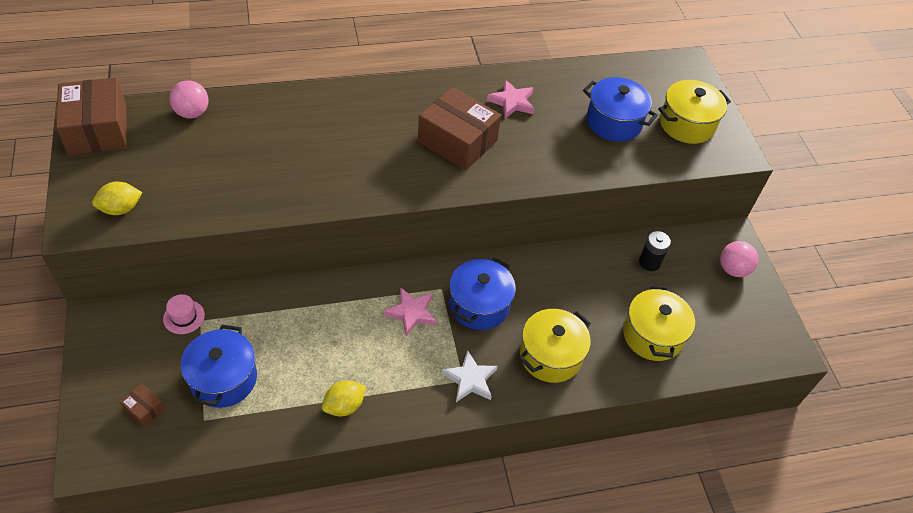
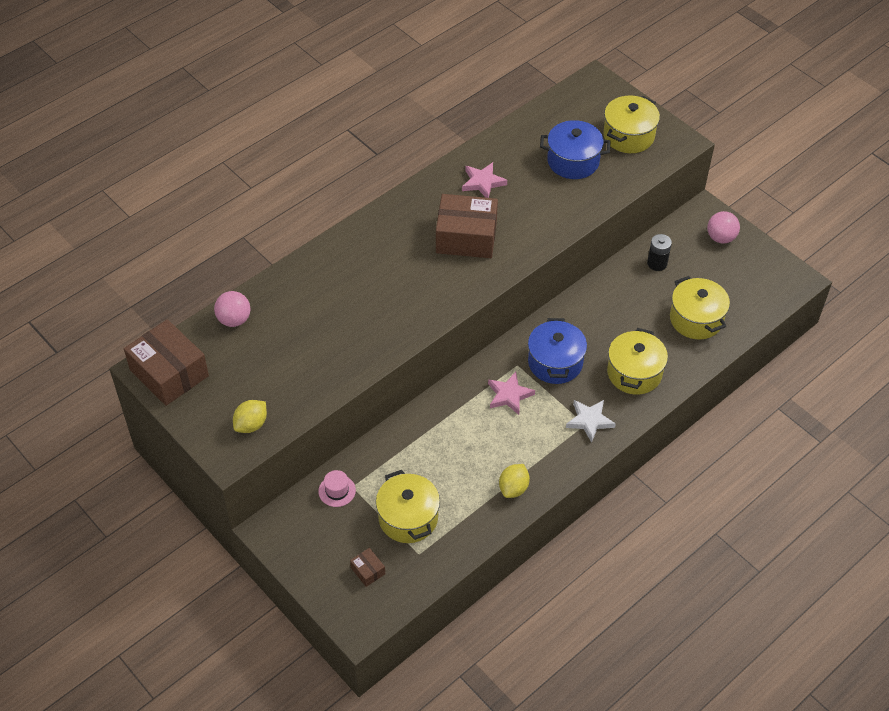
camera: 25 degrees left, 0 degrees up
(144, 409) = (368, 571): brown box -> brown box turned 45 degrees clockwise
(223, 379) = (408, 518): blue pot -> yellow pot

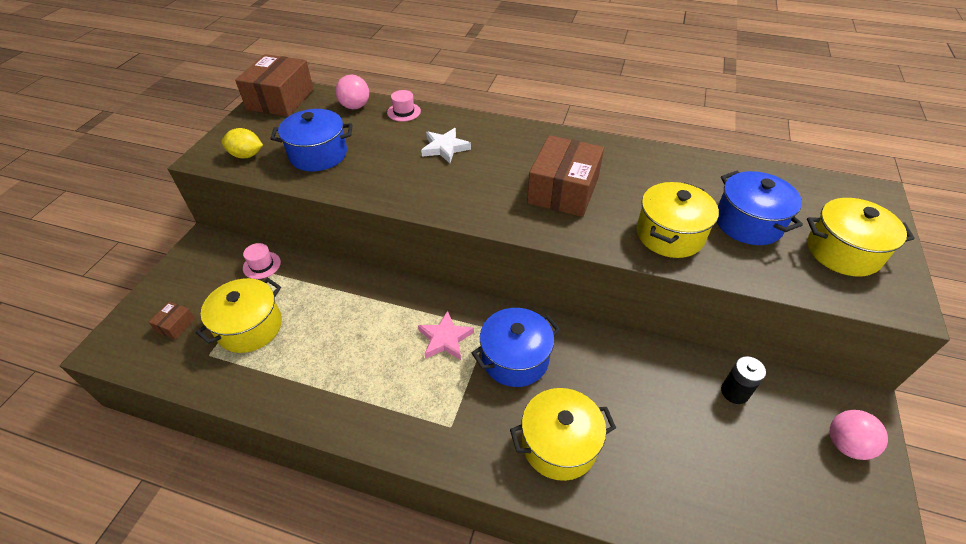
camera: 60 degrees right, 5 degrees down
(274, 288) = (404, 112): none -> pink hat
(293, 372) = (318, 154): none -> blue pot
(466, 237) = (563, 190): brown box -> brown box turned 45 degrees clockwise
(483, 182) = (642, 173): pink star -> none
(513, 488) = (325, 398): yellow lemon -> none
(589, 421) = (458, 429): white star -> white star (445, 148)
(696, 319) = (696, 477): yellow pot -> yellow pot (669, 235)

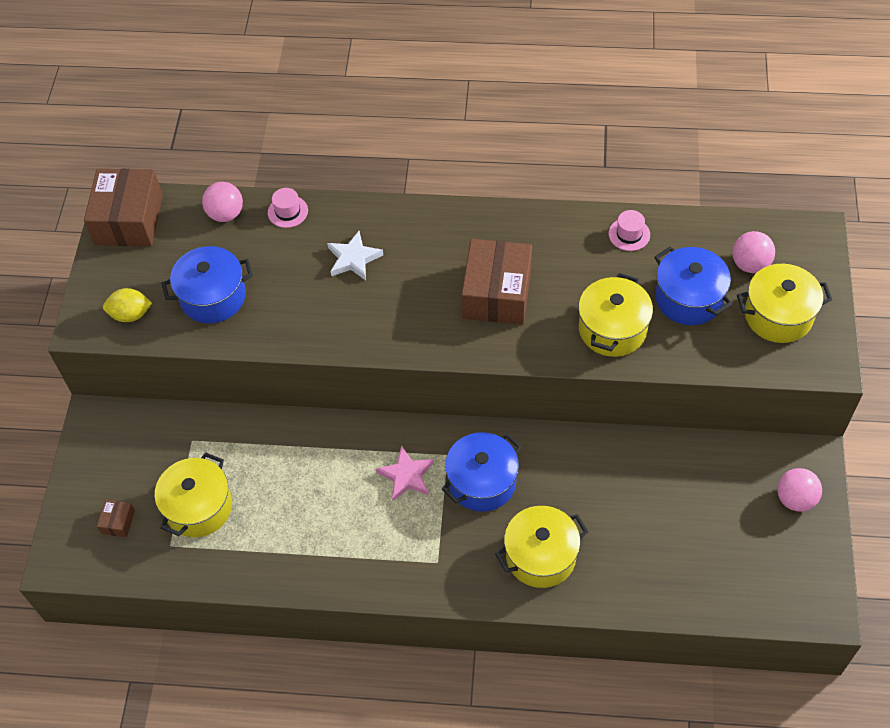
camera: 10 degrees left, 10 degrees up
(262, 265) = (177, 433): pink hat -> pink hat (629, 234)
(734, 392) = (696, 470): black battery -> none
(810, 207) = (750, 264): none -> pink ball

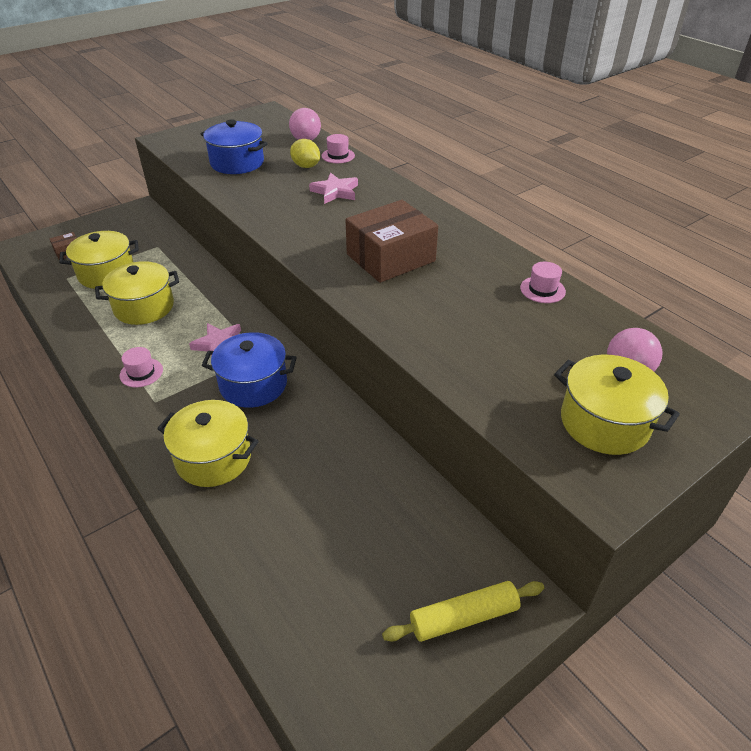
camera: 45 degrees right, 15 degrees down
(128, 220) = (259, 118): brown box -> none
(131, 314) = (190, 146): yellow lemon -> yellow lemon (306, 166)
(353, 259) = (335, 192): white star -> pink star
(389, 553) = (141, 373): none -> pink hat
(612, 329) = (439, 328): yellow pot -> yellow pot (144, 307)
(688, 298) = (533, 354): blue pot -> none
(795, 499) = (463, 617): pink ball -> yellow rolling pin

